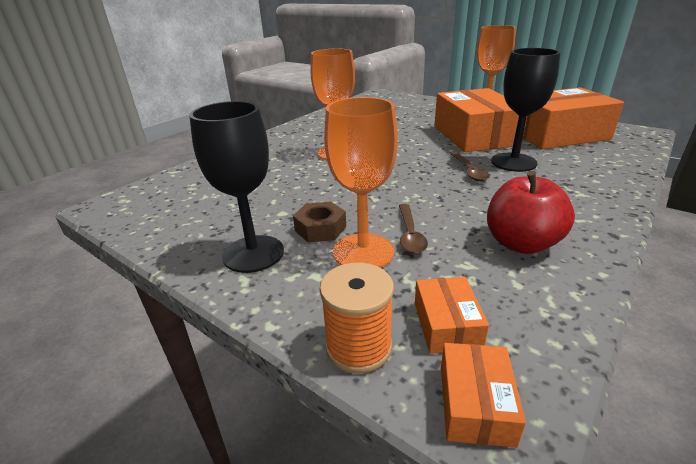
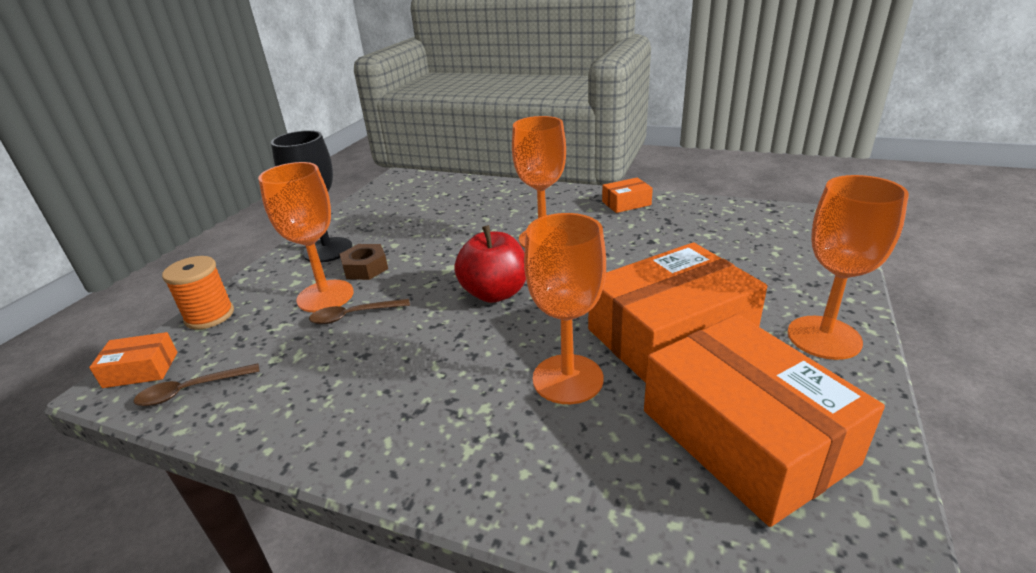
camera: 75 degrees right, 0 degrees up
(447, 325) = (219, 350): orange box -> orange box (626, 203)
(469, 171) = (519, 339): brown spoon -> brown spoon (191, 390)
(513, 162) = (567, 379): black goblet -> orange goblet
(521, 243) = (332, 388): red apple -> red apple (495, 293)

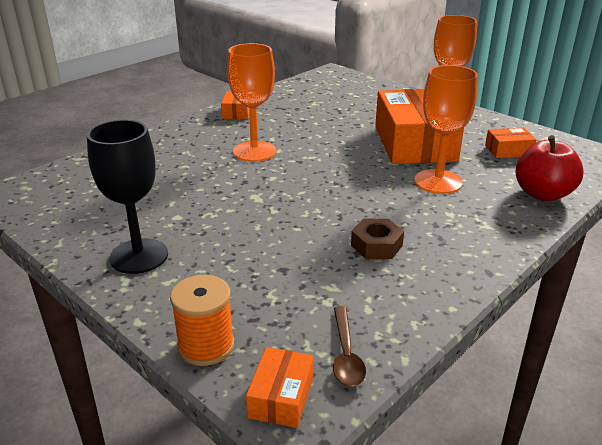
camera: 70 degrees left, 0 degrees up
(325, 296) = (241, 265): orange goblet -> none
(353, 315) = (292, 252): brown spoon -> none
(365, 268) = (208, 237): brown nut -> brown nut (376, 245)
(495, 293) = (317, 185): red apple -> red apple (542, 194)
(745, 436) = (508, 150): orange box -> orange box, size x0.44

